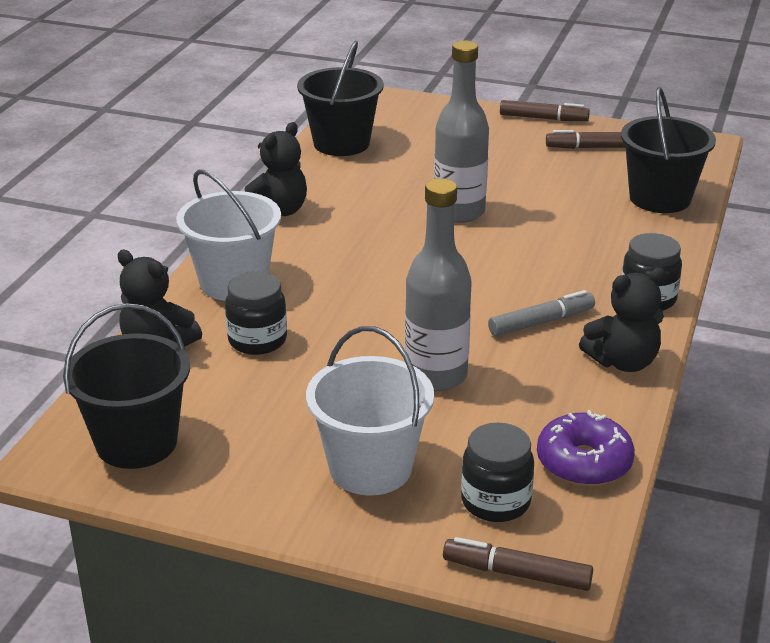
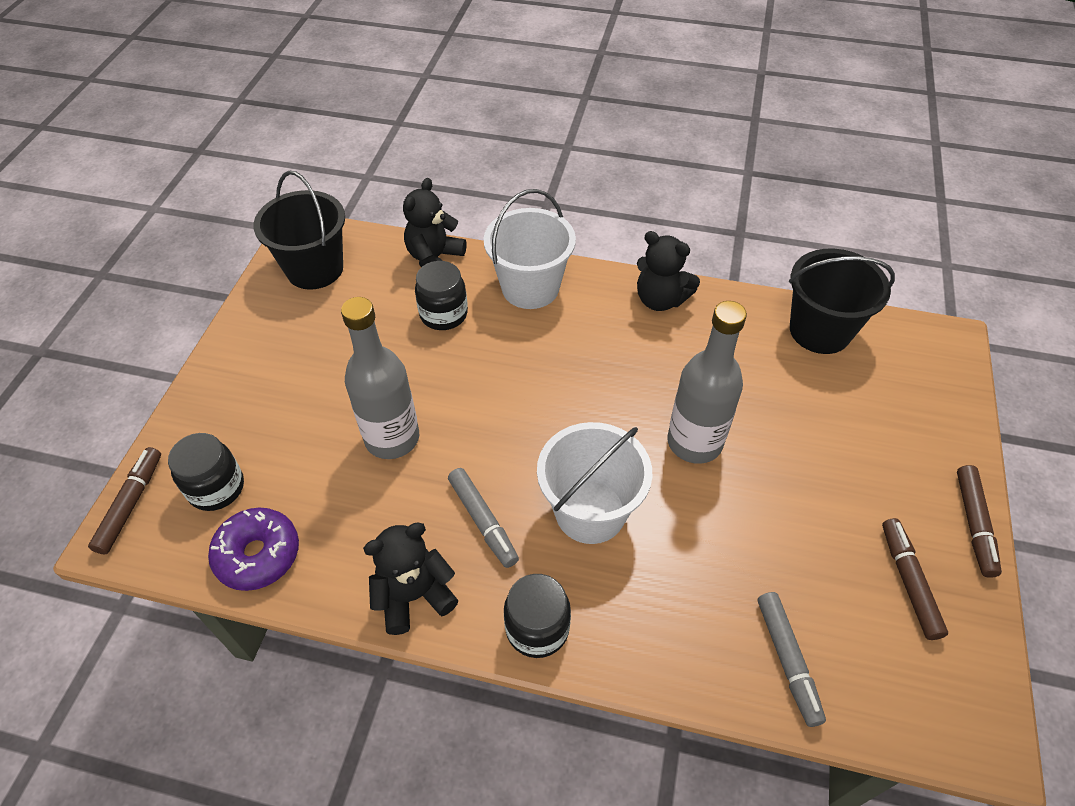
camera: 85 degrees right, 20 degrees up
(370, 468) = (270, 403): white bucket -> white bucket (590, 512)
(623, 362) = (414, 595): black teddy bear -> black teddy bear turned 90 degrees clockwise
(660, 198) = (787, 660): black bucket -> grey marker

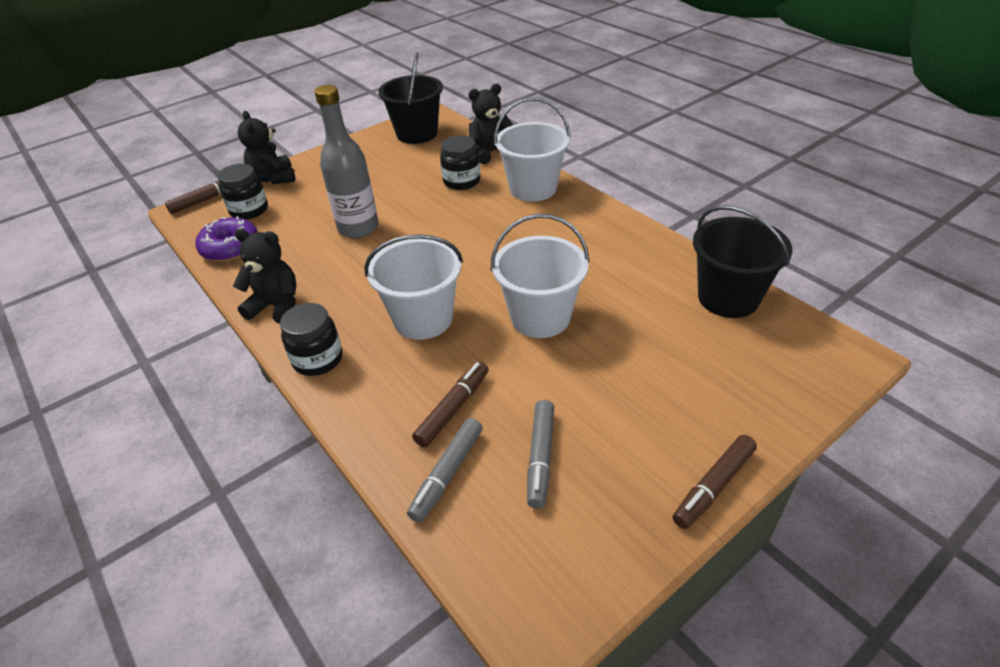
camera: 40 degrees right, 10 degrees down
(483, 521) = (356, 291): grey marker -> grey marker (540, 457)
(660, 299) = (617, 229): black teddy bear -> black teddy bear (274, 178)
(694, 442) = (540, 317): grey bottle -> white bucket
(908, 581) = (603, 487): brown marker -> brown marker (453, 409)

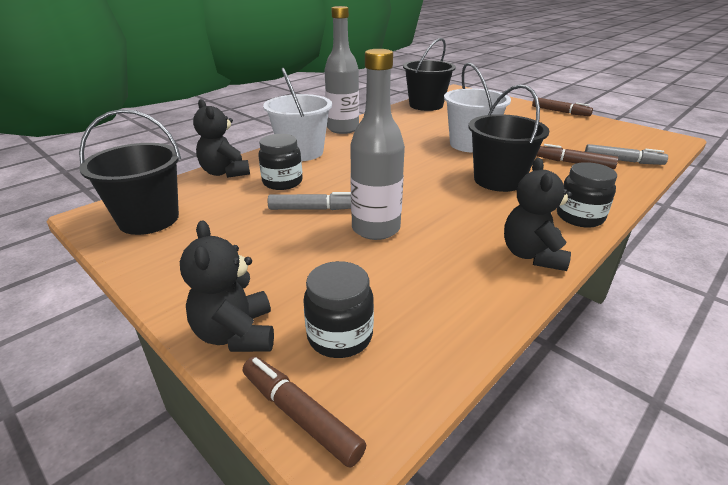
camera: 100 degrees left, 10 degrees down
(230, 248) = (444, 326): purple donut -> none
(274, 178) = (236, 334): black teddy bear -> black teddy bear turned 105 degrees clockwise
(423, 319) = (498, 180): white bucket -> black bucket
(540, 457) = (583, 141): grey marker -> grey marker (313, 209)
(607, 214) = (343, 129): none -> grey bottle

